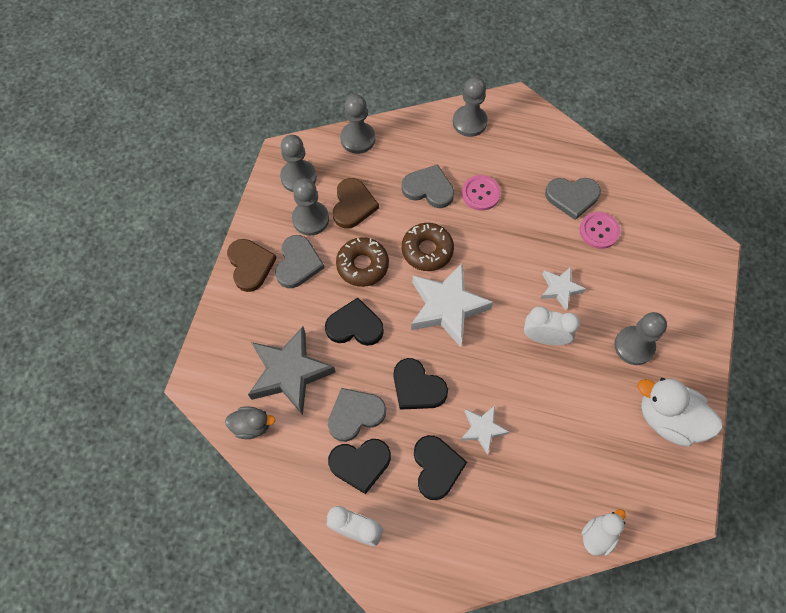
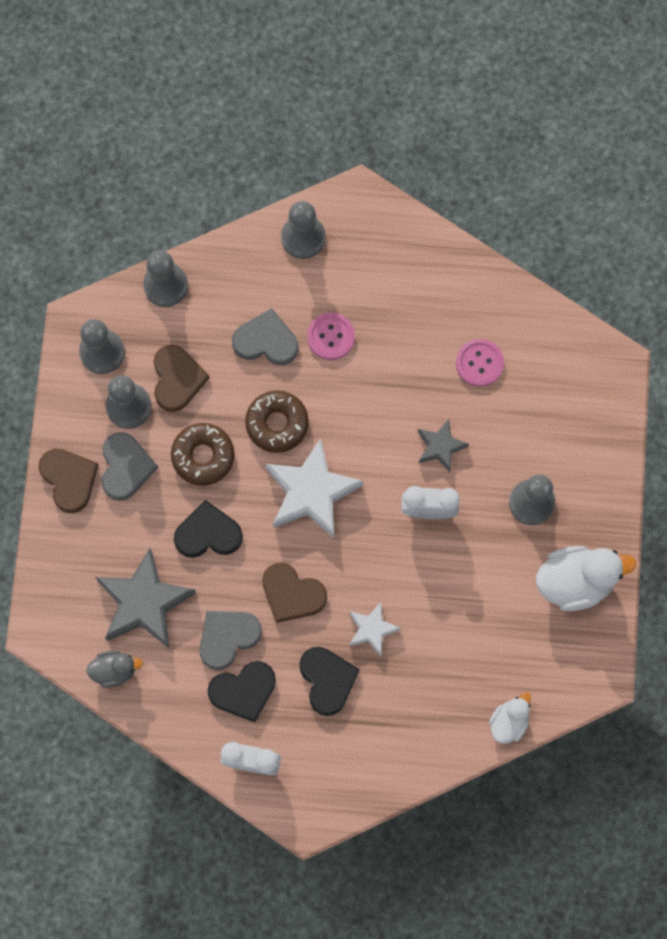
camera: 10 degrees left, 10 degrees up
(417, 387) = (292, 594): black heart -> brown heart
(560, 289) = (440, 447): white star -> grey star
(572, 197) = (443, 323): grey heart -> none
(668, 419) = (575, 581): white duck -> white duck turned 150 degrees clockwise

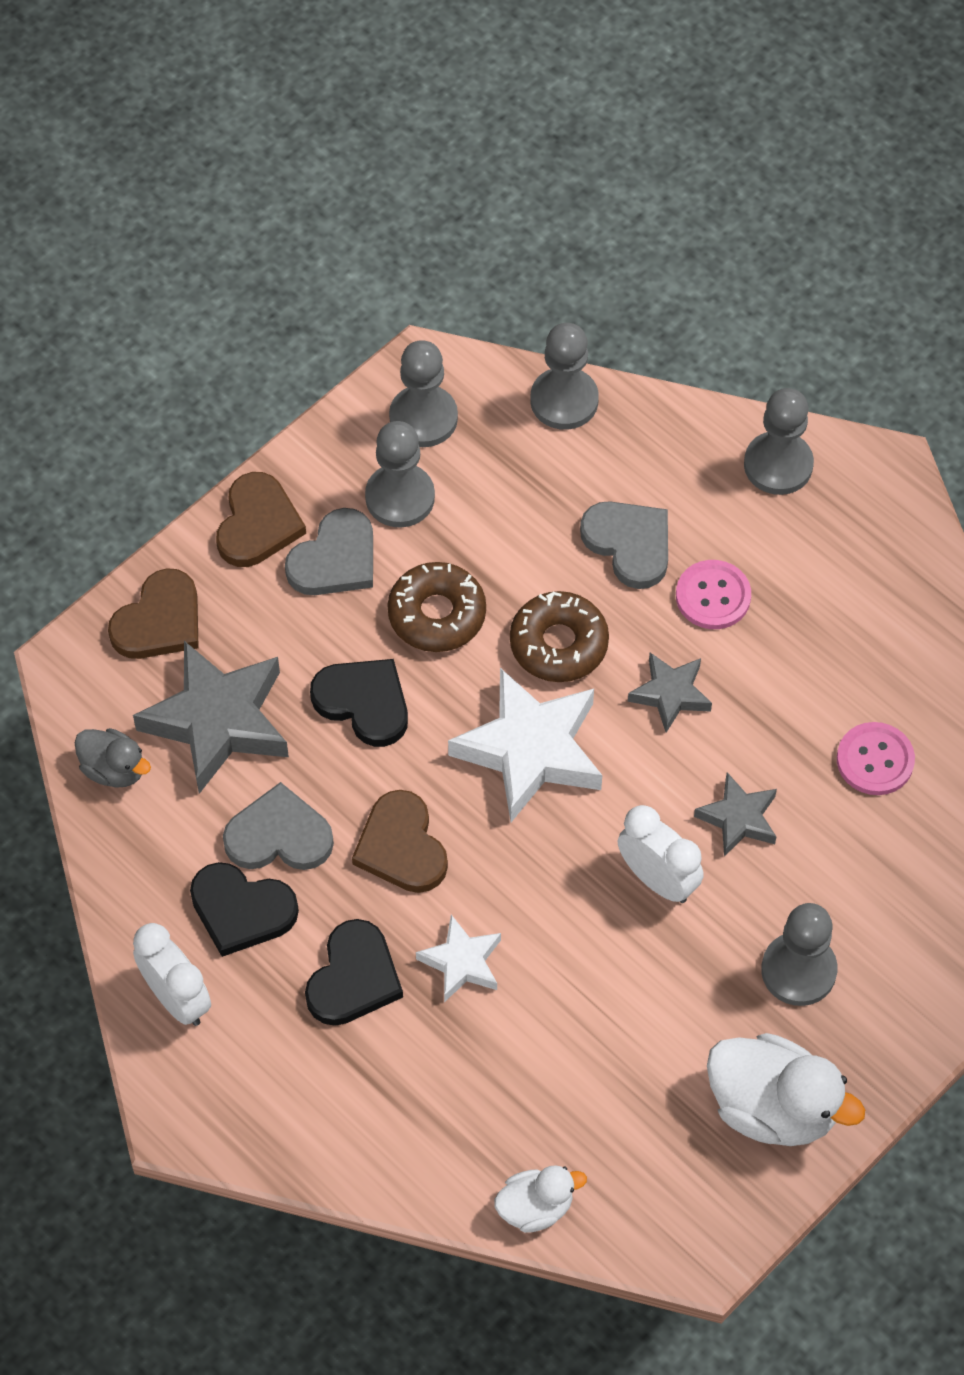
camera: 40 degrees right, 15 degrees down
(177, 379) = (484, 509): brown heart -> brown heart (159, 621)
(354, 407) = (670, 694): none -> grey star

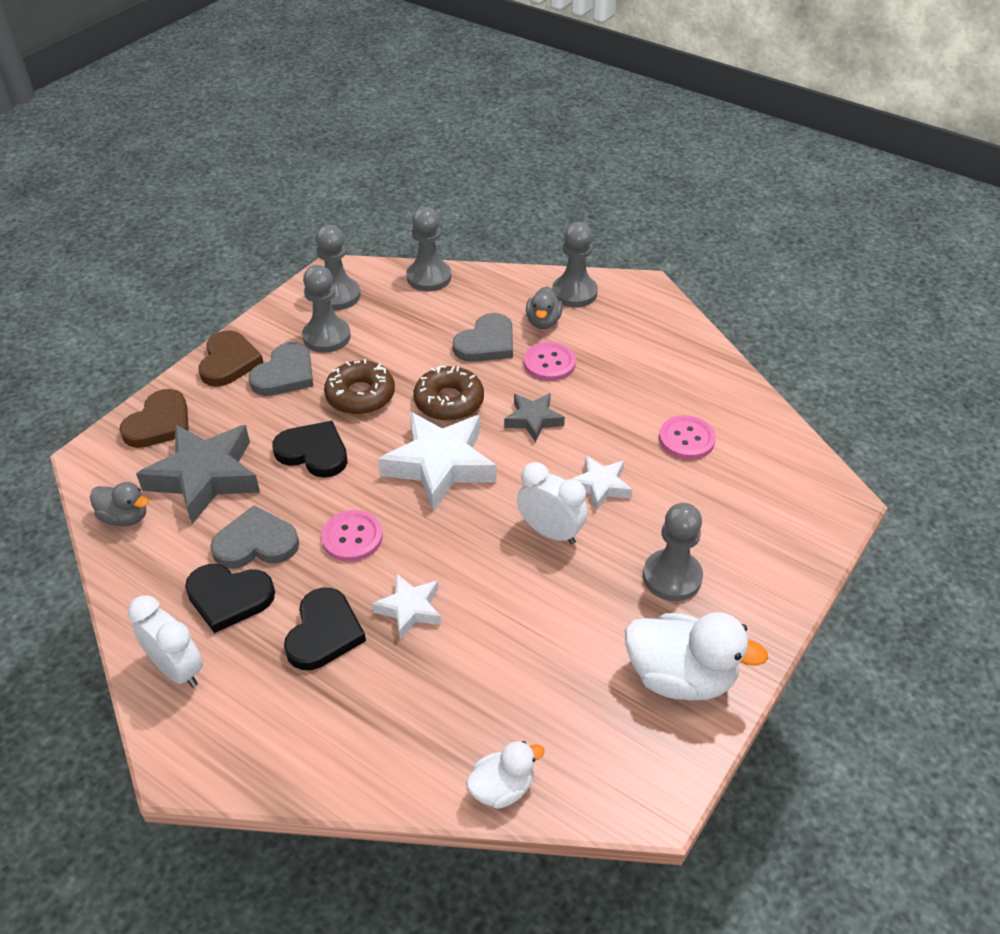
camera: 10 degrees left, 15 degrees down
(401, 846) = (352, 537): brown heart -> pink button
(629, 544) = (486, 343): grey heart -> grey heart turned 90 degrees clockwise
(719, 516) = (543, 322): none -> grey duck
(738, 818) = (600, 486): grey star -> white star

